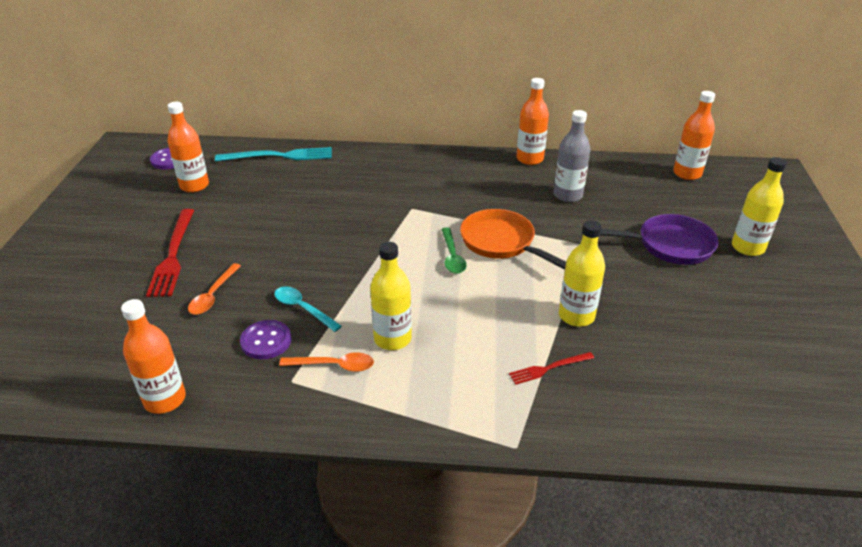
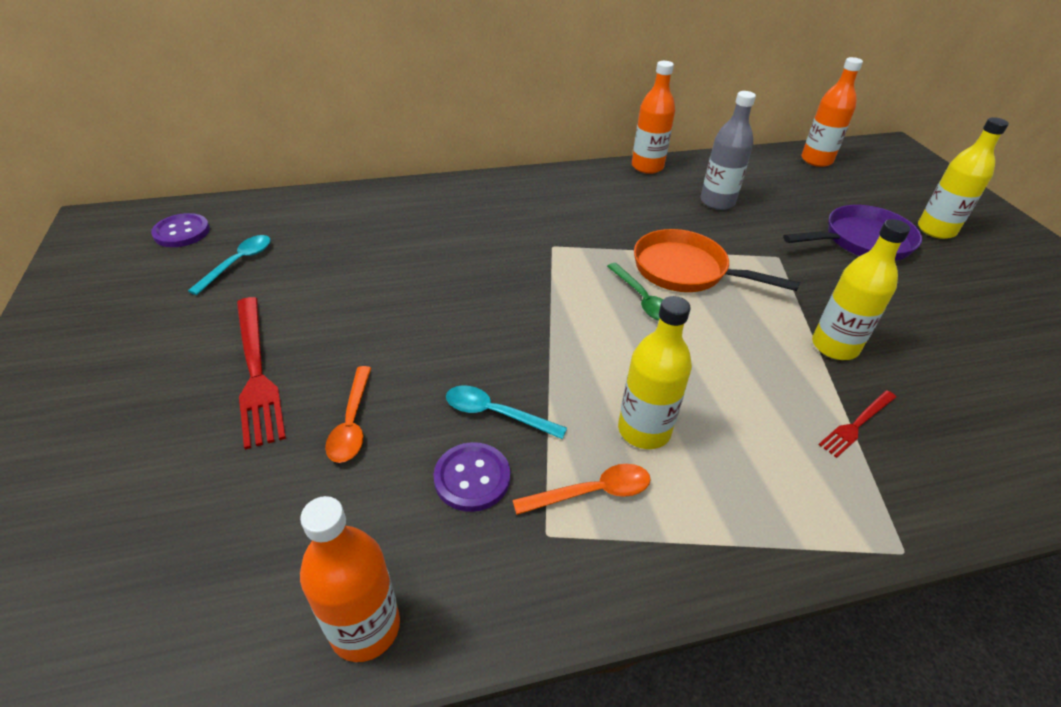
camera: 20 degrees left, 5 degrees up
(194, 186) = (238, 263): orange bottle -> turquoise spoon
(279, 156) = (340, 205): turquoise fork -> none

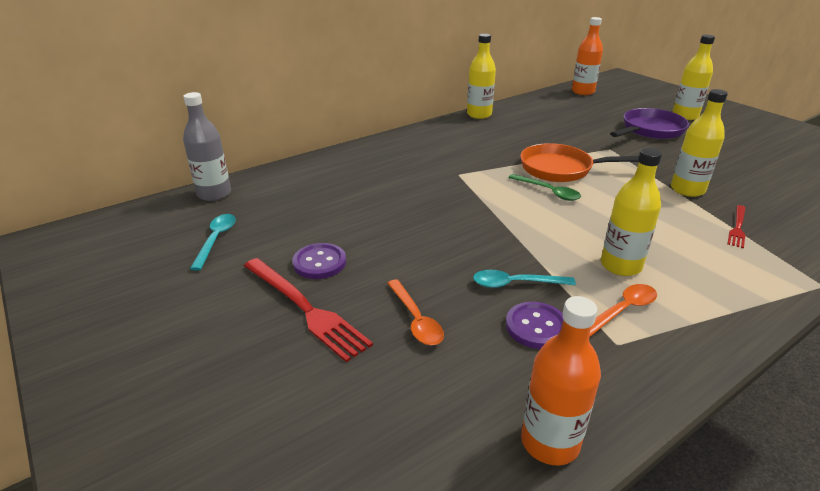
camera: 20 degrees left, 10 degrees down
(182, 232) = (141, 230): purple button -> purple button (319, 263)
(647, 167) = (479, 114): orange bottle -> yellow bottle
(717, 202) = (544, 126): grey bottle -> grey bottle (214, 194)

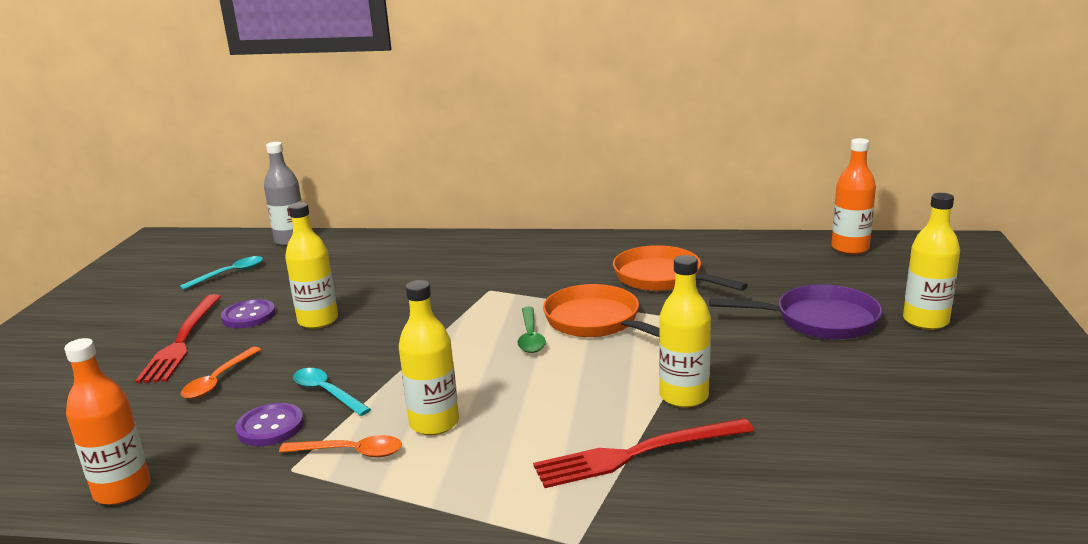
camera: 45 degrees right, 10 degrees down
(479, 114) = (648, 239): yellow bottle -> yellow bottle (318, 320)
(536, 133) = (662, 278): none -> orange pan
(737, 227) = (637, 454): red fork -> red fork, size x1.85

